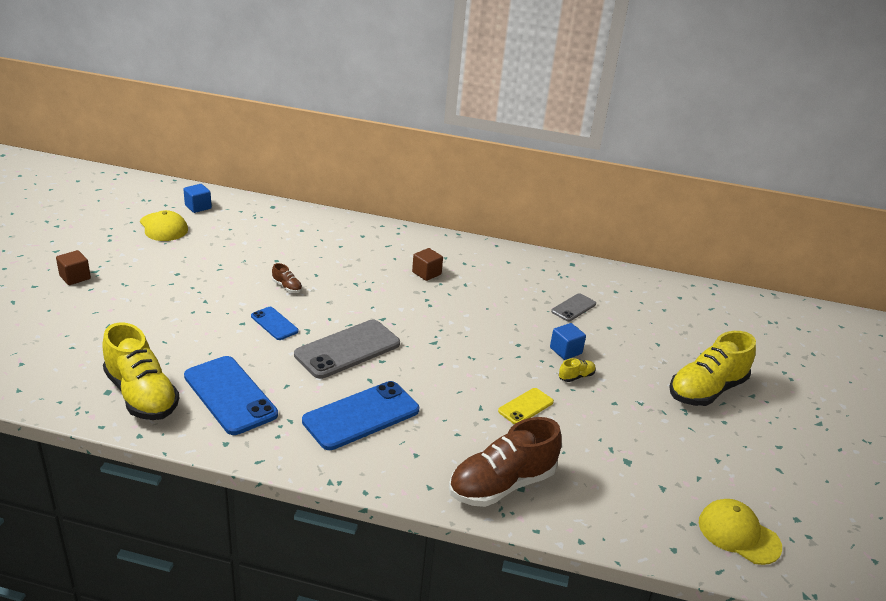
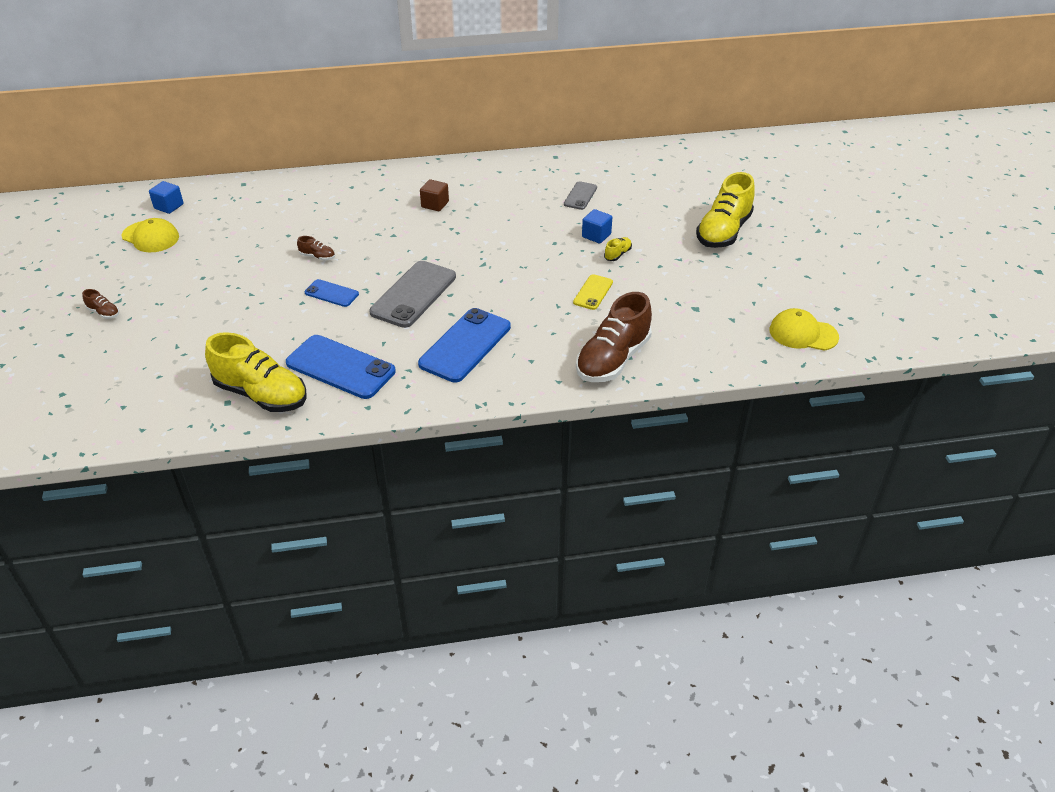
camera: 20 degrees left, 10 degrees up
(75, 277) = (103, 313): brown cube -> brown shoe

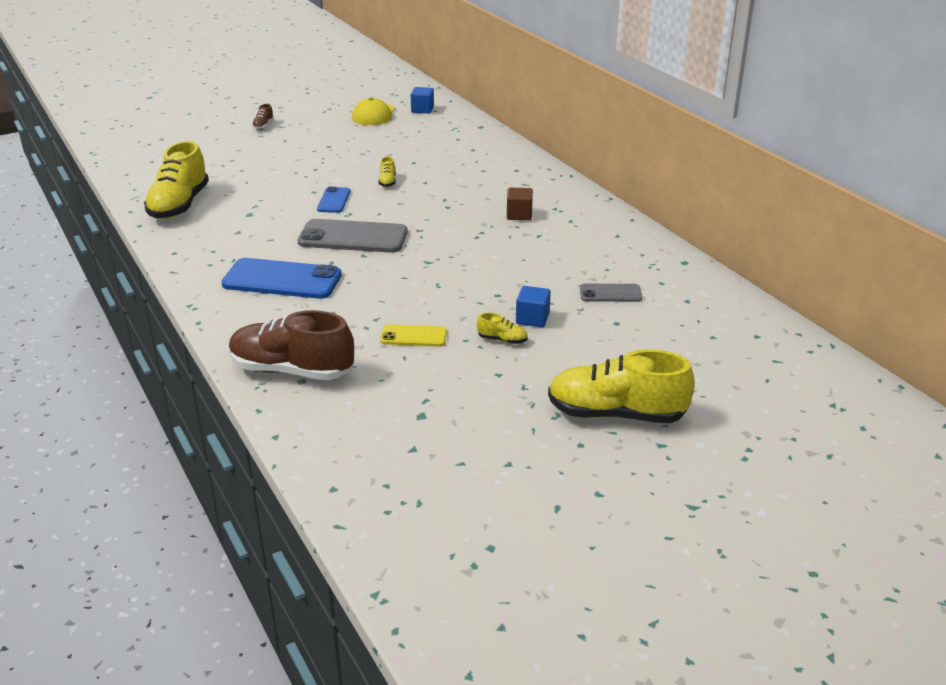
camera: 70 degrees right, 10 degrees down
(317, 257) = (387, 182): brown shoe -> yellow shoe
(340, 367) = (226, 228): blue phone -> none
(803, 333) = (410, 518): yellow cap -> none

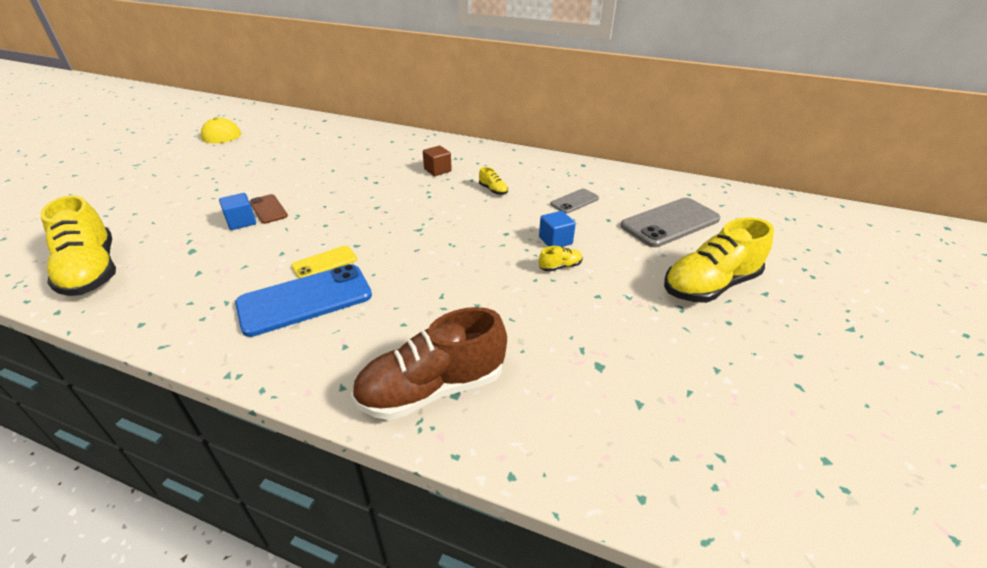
camera: 40 degrees left, 5 degrees up
(263, 126) = (115, 169): brown shoe -> none
(334, 200) = (268, 209): blue phone -> brown phone
(353, 237) = (327, 234): grey phone -> grey phone (670, 223)
(387, 182) = (299, 179): yellow shoe -> yellow shoe (493, 190)
(413, 336) = (493, 296): yellow phone -> yellow phone (325, 263)
(422, 109) = (260, 120): blue cube -> blue cube (241, 222)

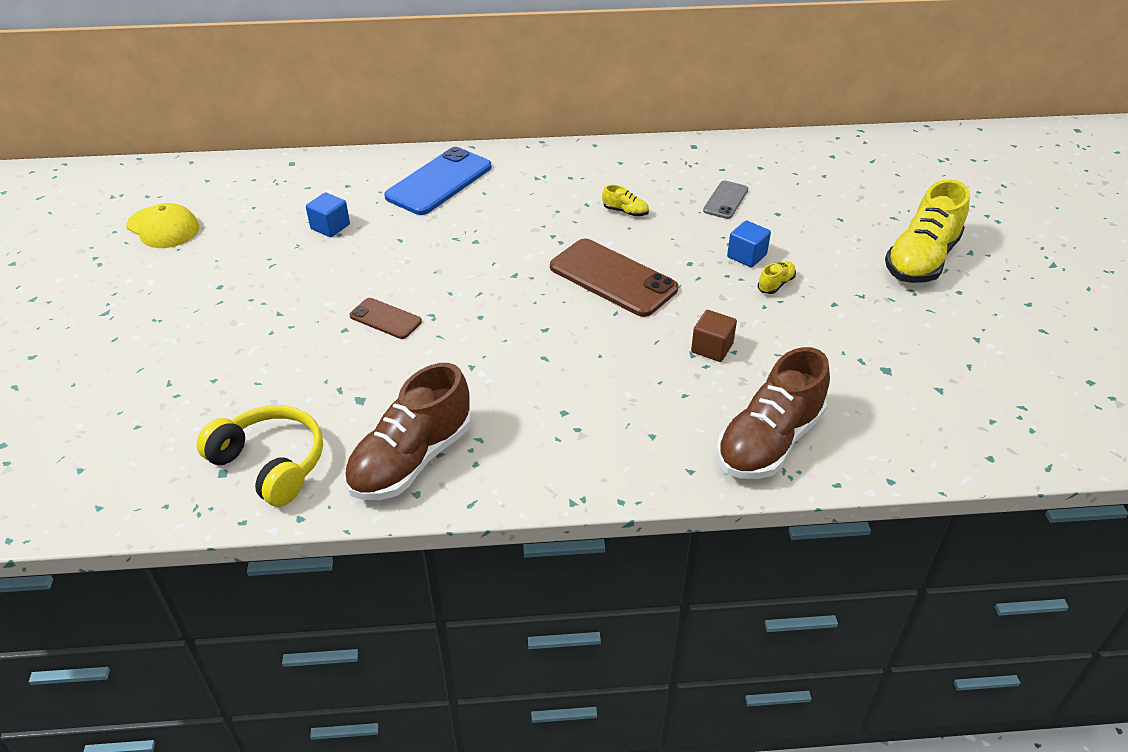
camera: 25 degrees left, 5 degrees up
(92, 271) = (271, 464): yellow shoe -> yellow headphones
(168, 299) = (411, 459): none -> brown shoe
(241, 222) = (373, 345): blue cube -> blue cube (330, 227)
(305, 299) = (560, 406): blue phone -> blue phone (439, 182)
(325, 263) = (534, 361): yellow phone -> none
(437, 170) = (533, 202): brown cube -> brown cube (712, 348)
(439, 227) = (613, 278): none -> brown phone
(670, 223) = (839, 199): grey phone -> none

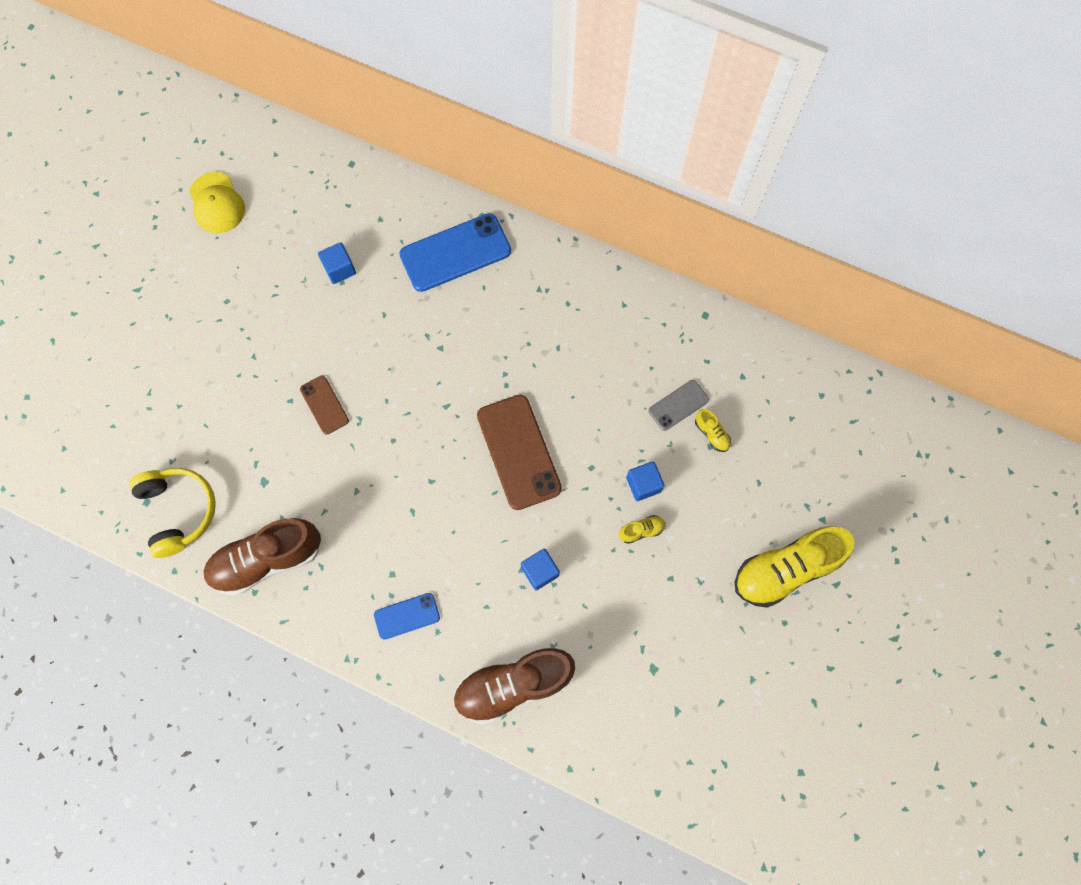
camera: 30 degrees right, 30 degrees up
(608, 437) = (407, 616): none -> blue phone
(625, 211) = (583, 375): yellow shoe -> yellow shoe (711, 433)
(712, 348) = (540, 571): brown cube -> blue cube

